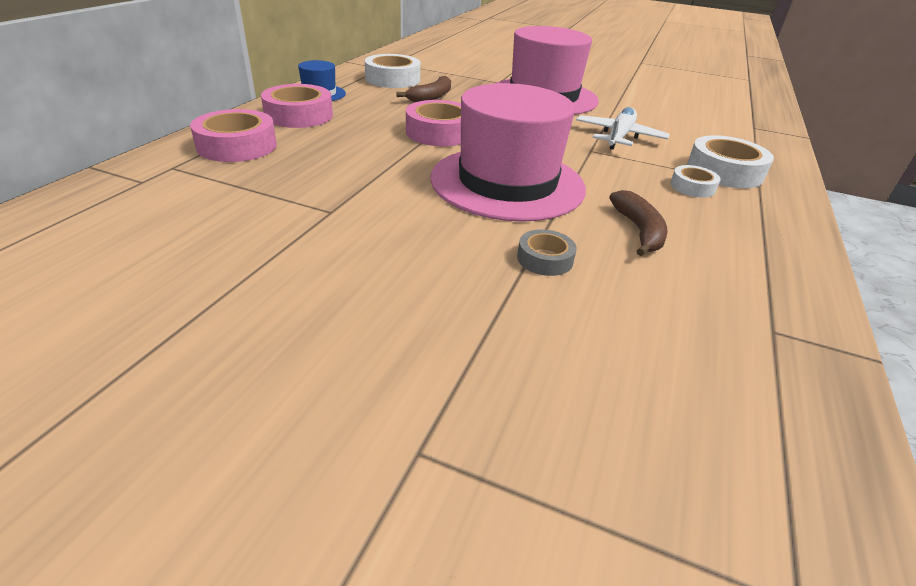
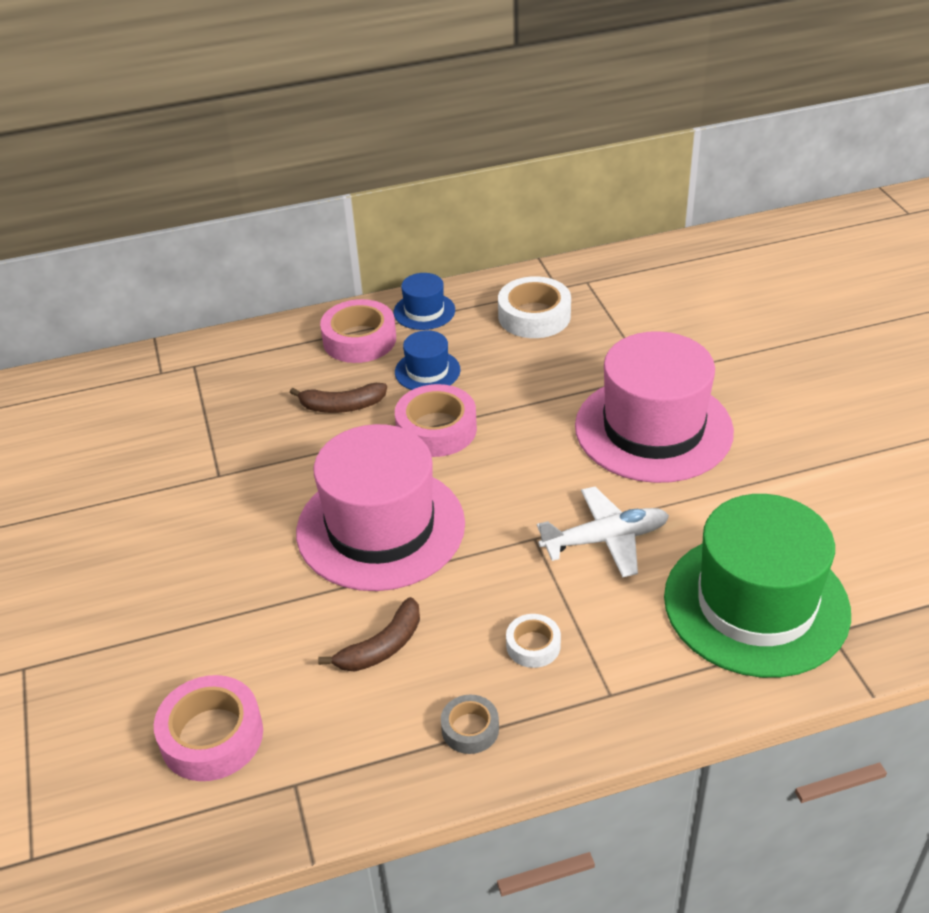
camera: 55 degrees right, 5 degrees up
(237, 146) = (261, 361): pink tape -> pink tape (212, 736)
(378, 114) = (427, 371): none -> blue hat
(431, 97) = (522, 368): brown banana -> brown banana (342, 406)
(545, 259) = (270, 616): grey tape -> grey tape (470, 729)
(716, 131) = (756, 604): none -> green hat
(724, 171) = (615, 655): white tape -> none

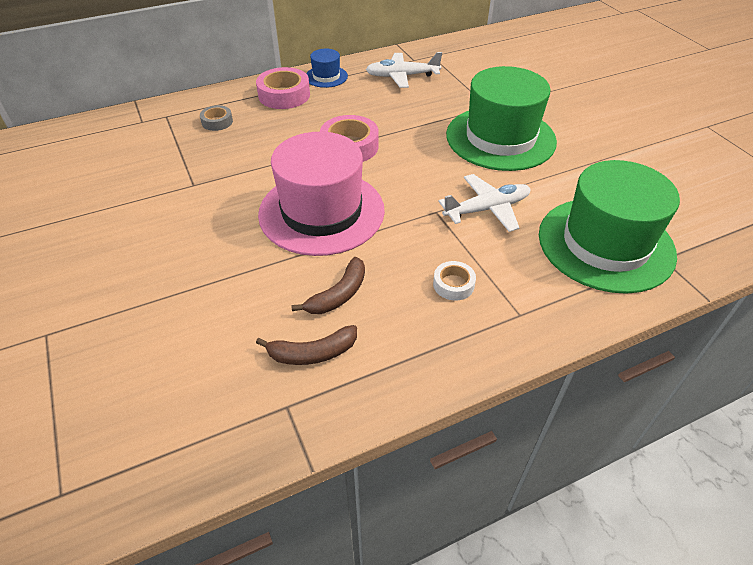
camera: 10 degrees left, 5 degrees up
(212, 736) = (211, 374): pink tape -> none
(342, 406) = (279, 135): brown banana -> brown banana (312, 353)
(427, 371) = (336, 111): blue hat -> none
(470, 729) = (420, 349): grey tape -> grey tape (217, 122)
(534, 316) = (402, 76): white tape -> white plane
(653, 429) = (500, 138): pink hat -> green hat

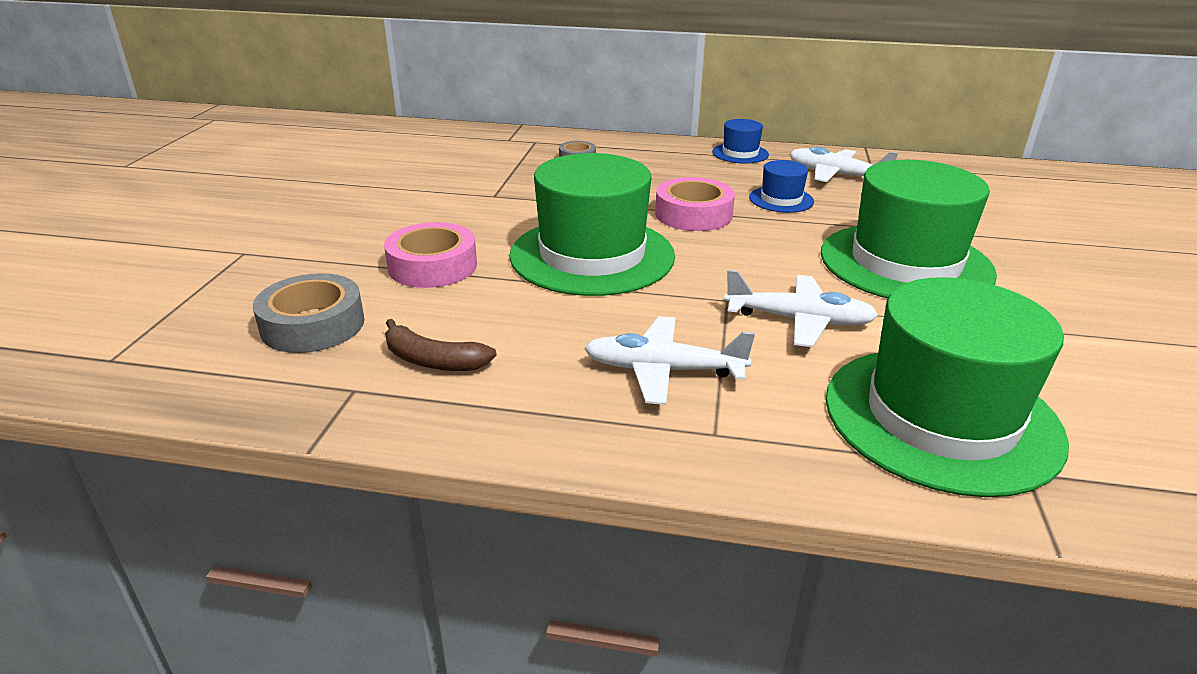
camera: 35 degrees right, 15 degrees down
(192, 370) = (313, 325): none -> grey tape
(284, 95) = (673, 156): pink tape -> pink tape (432, 266)
(321, 212) = (592, 255): pink hat -> green hat
(338, 295) = (521, 326): brown banana -> none
(390, 111) = (781, 199): none -> blue hat
(453, 284) = (663, 370): white tape -> white plane

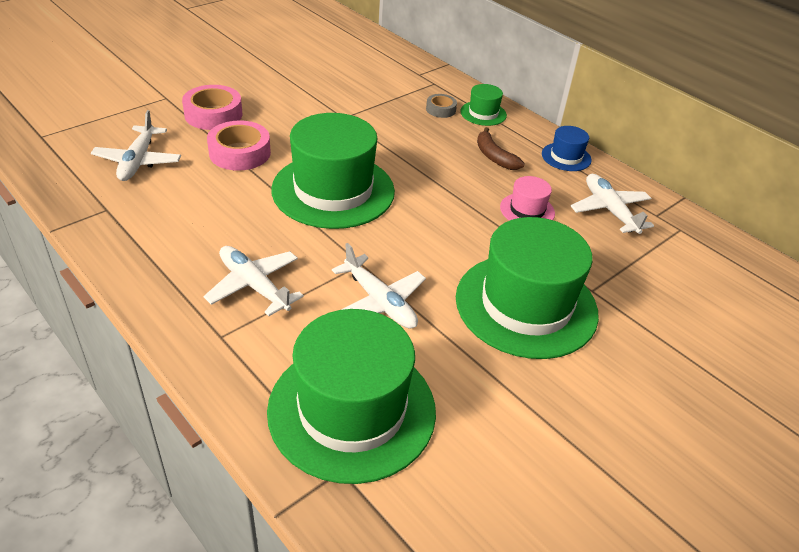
camera: 35 degrees right, 10 degrees up
(313, 325) = (138, 161): grey tape -> white plane
(433, 360) = (159, 213): brown banana -> brown banana (494, 156)
(619, 148) = (483, 113): none -> green hat
(693, 214) = (444, 192): pink tape -> pink tape (213, 114)
(781, 199) = (527, 210): blue hat -> pink hat

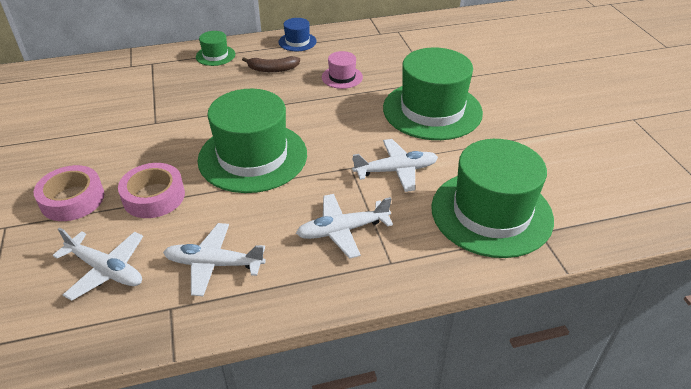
camera: 60 degrees left, 0 degrees up
(440, 109) = (192, 72): grey tape -> none
(609, 210) = (364, 47): white plane -> white plane (214, 264)

